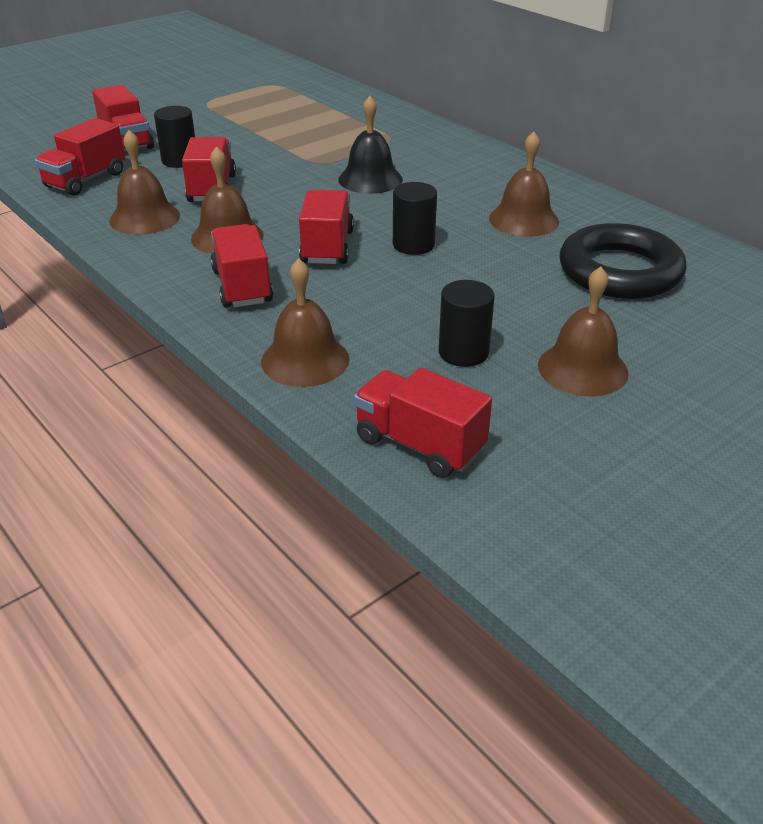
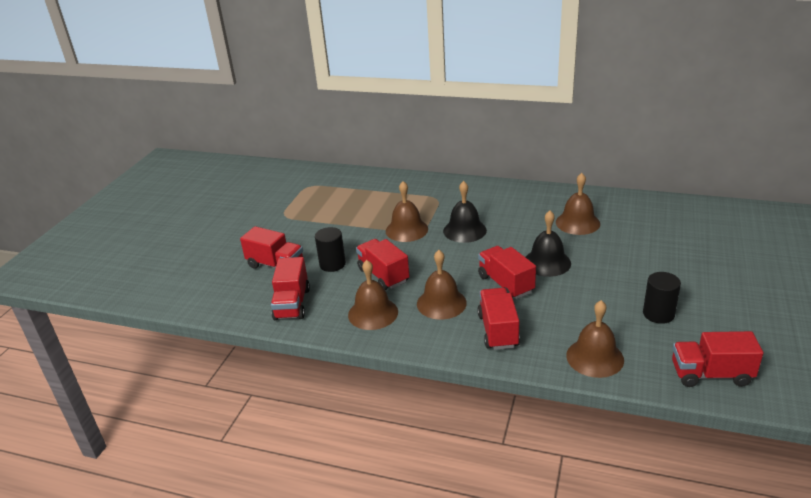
camera: 30 degrees left, 5 degrees down
(242, 286) = (498, 330): red truck -> red truck turned 45 degrees clockwise
(413, 245) = (547, 262): black cylinder -> black bell
(582, 369) = (718, 296): brown bell -> brown bell (406, 230)
(619, 271) = (660, 234): black ring -> none

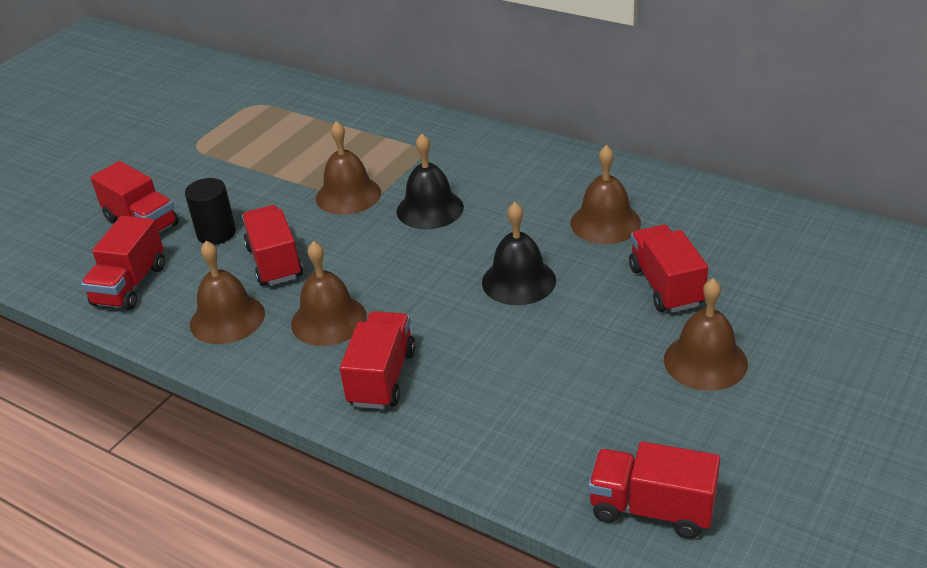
camera: 15 degrees right, 5 degrees up
(505, 284) = (437, 306): red truck -> red truck (665, 286)
(595, 357) = (495, 447): brown bell -> brown bell (705, 361)
(658, 314) = (634, 395): black cylinder -> none

